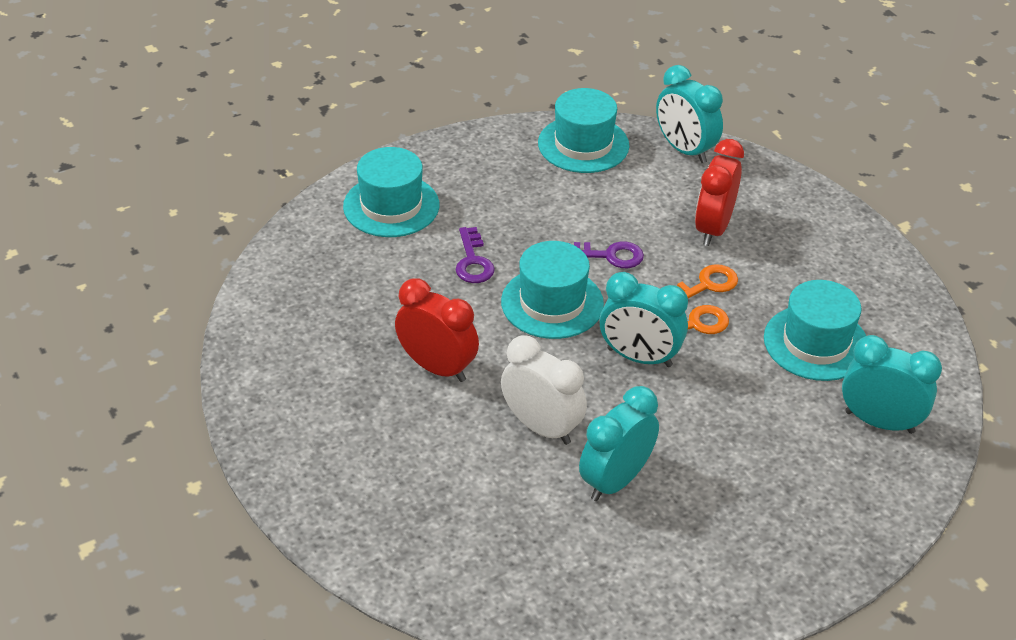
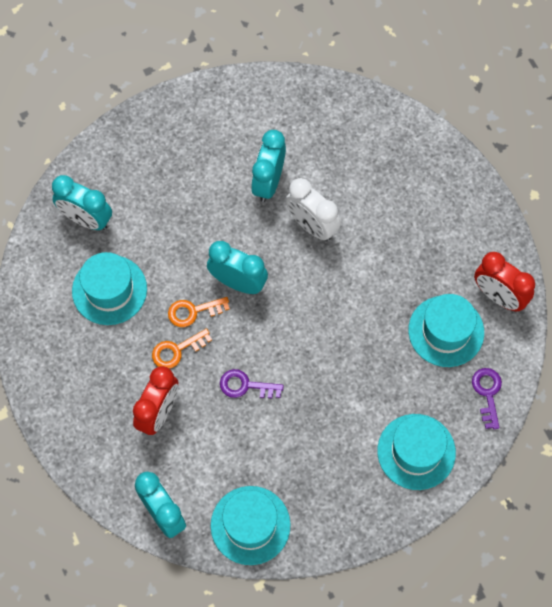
camera: 175 degrees left, 25 degrees up
(437, 367) = (380, 280): red clock -> red clock (498, 296)
(473, 261) = (351, 384): purple key -> purple key (487, 393)
(552, 303) = (294, 338): turquoise hat -> turquoise hat (446, 331)
(615, 481) = (268, 182): turquoise clock -> turquoise clock turned 150 degrees clockwise

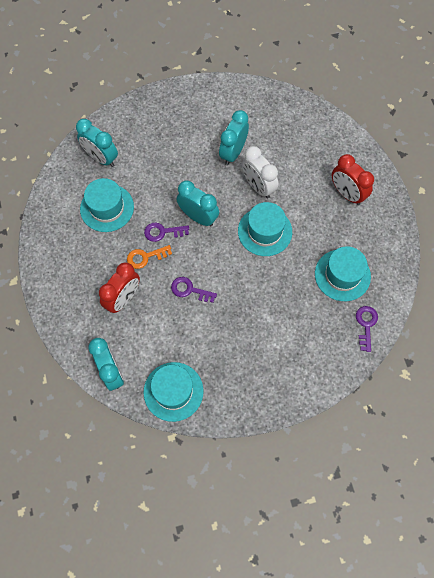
camera: 10 degrees right, 0 degrees up
(193, 311) = (163, 232): orange key -> purple key
(416, 451) = (306, 358): turquoise hat -> turquoise hat (265, 231)
(498, 296) = (385, 257): red clock -> red clock (347, 194)

